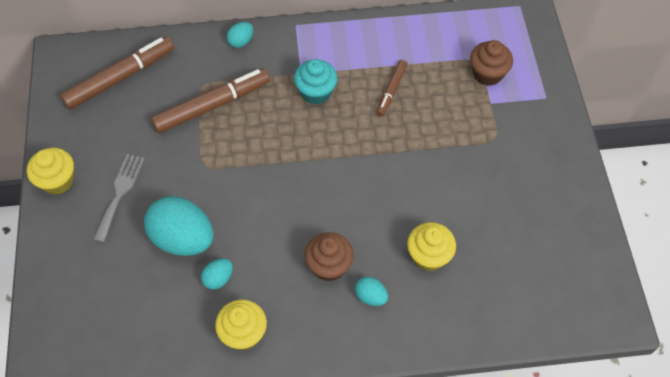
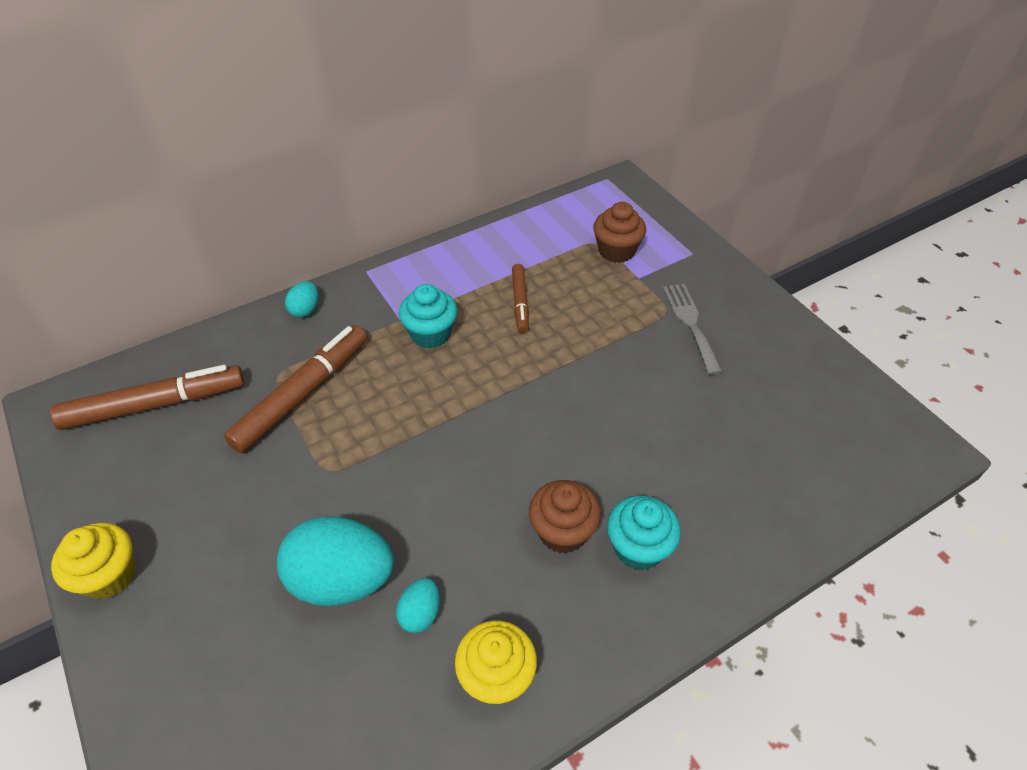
camera: 25 degrees left, 10 degrees down
(120, 78) = (155, 405): brown marker -> brown marker turned 45 degrees clockwise
(120, 193) = (217, 554): grey fork -> grey fork (690, 323)
(370, 296) = (638, 548): turquoise egg -> turquoise cupcake
(429, 256) = (677, 467): yellow cupcake -> none

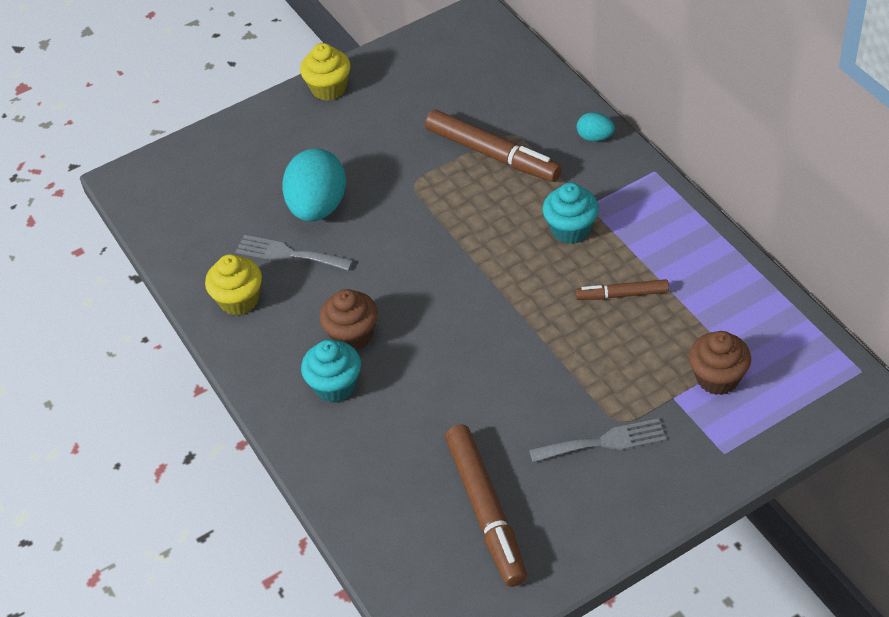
camera: 95 degrees right, 0 degrees up
(155, 405) = (478, 70): brown marker -> brown marker (486, 510)
(420, 614) = (289, 254): turquoise egg -> grey fork

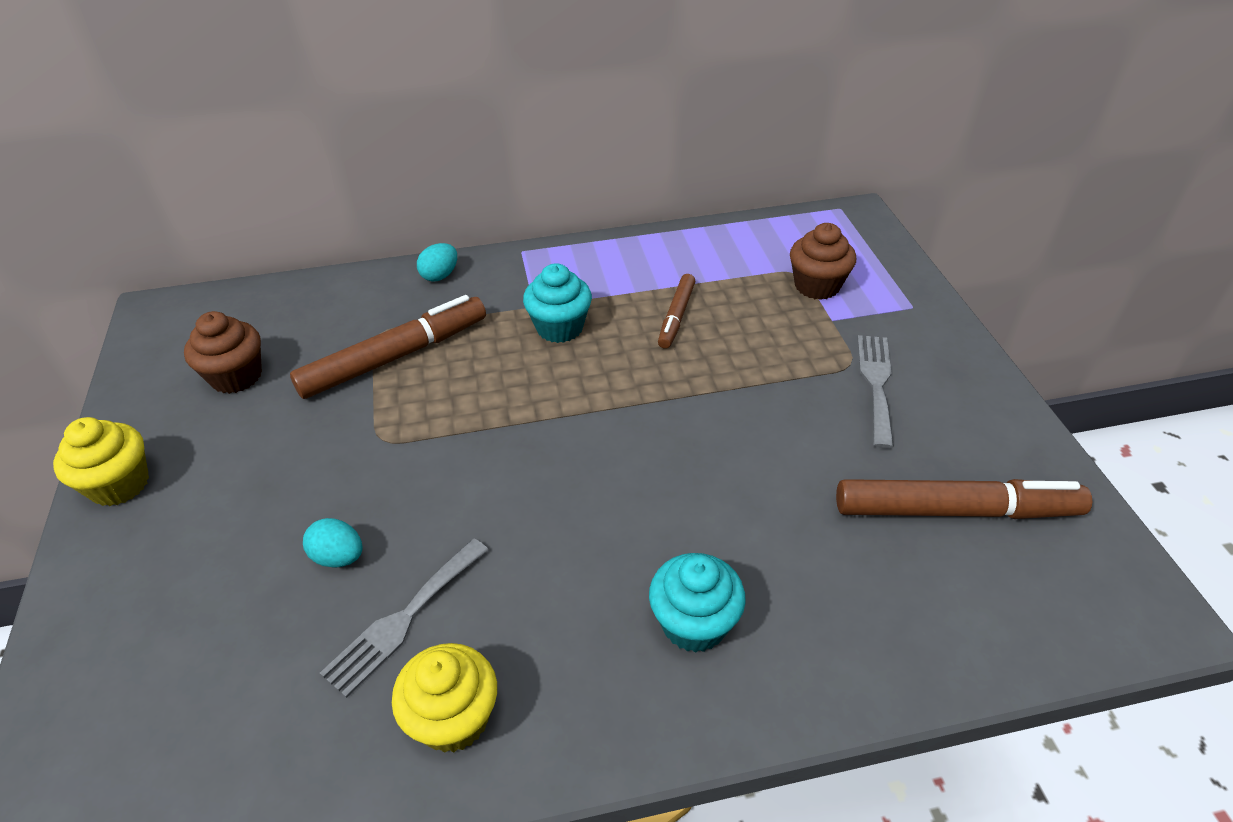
camera: 75 degrees left, 5 degrees down
(318, 207) = (339, 557): turquoise egg -> turquoise egg, size x0.47
(352, 335) = (609, 577): brown cupcake -> brown cupcake (236, 376)

